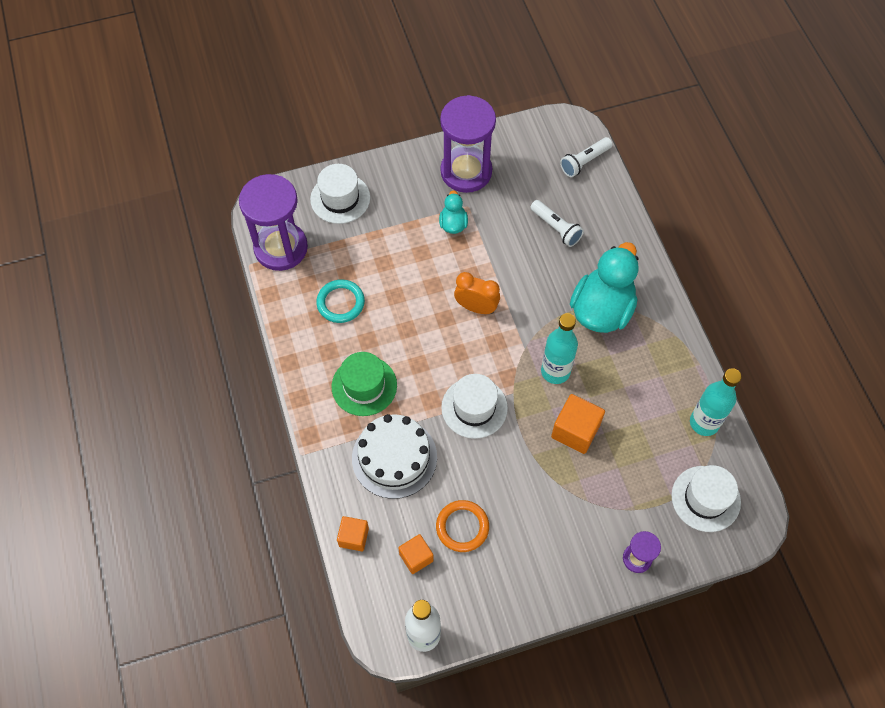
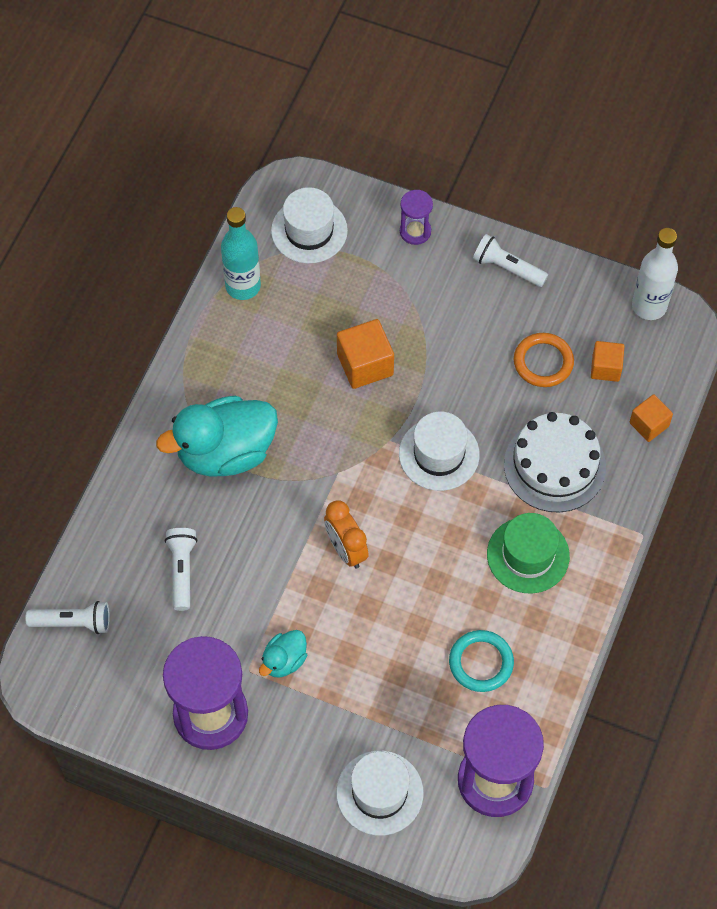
camera: 140 degrees left, 0 degrees up
(549, 582) = (507, 268): none -> white flashlight
(555, 371) = (330, 429): turquoise bottle -> none

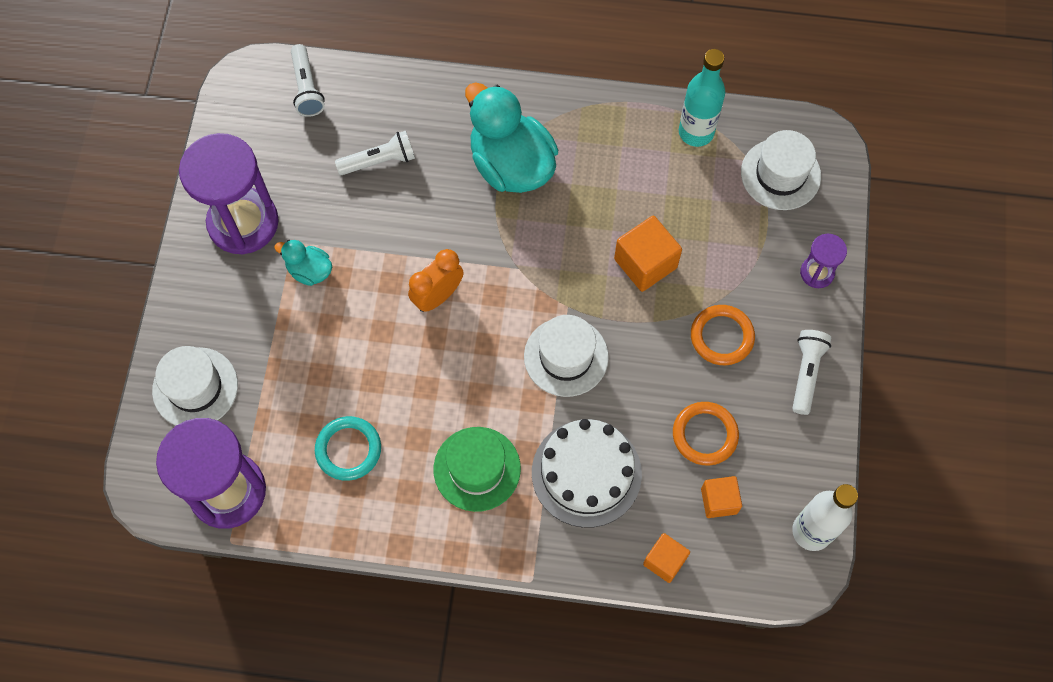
camera: 75 degrees right, 5 degrees up
(455, 323) = (722, 336): none -> orange ring

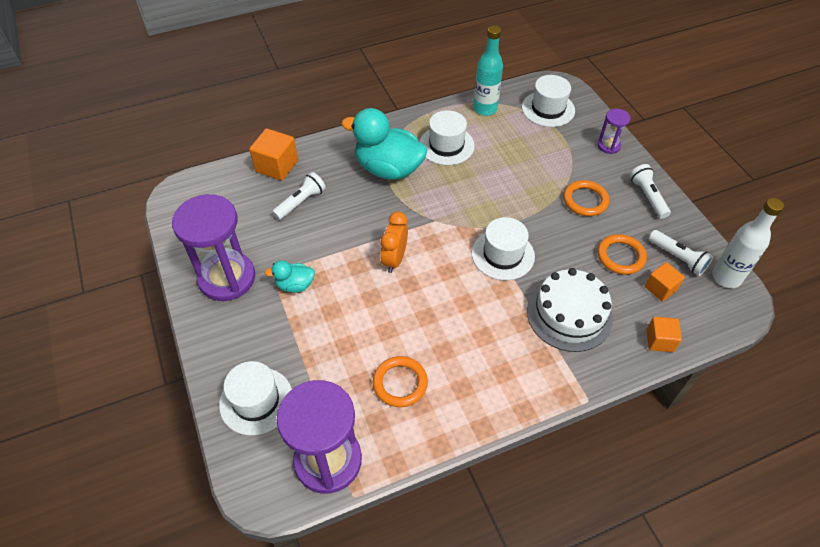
camera: 30 degrees left, 15 degrees down
(306, 88) = (223, 184): white flashlight -> white flashlight (678, 258)
(348, 449) = (400, 383): turquoise ring -> orange ring
(477, 469) = (497, 349): green hat -> none
(606, 165) = (446, 145): none -> white hat
(645, 263) = (510, 183): orange cube -> orange cube (276, 166)

